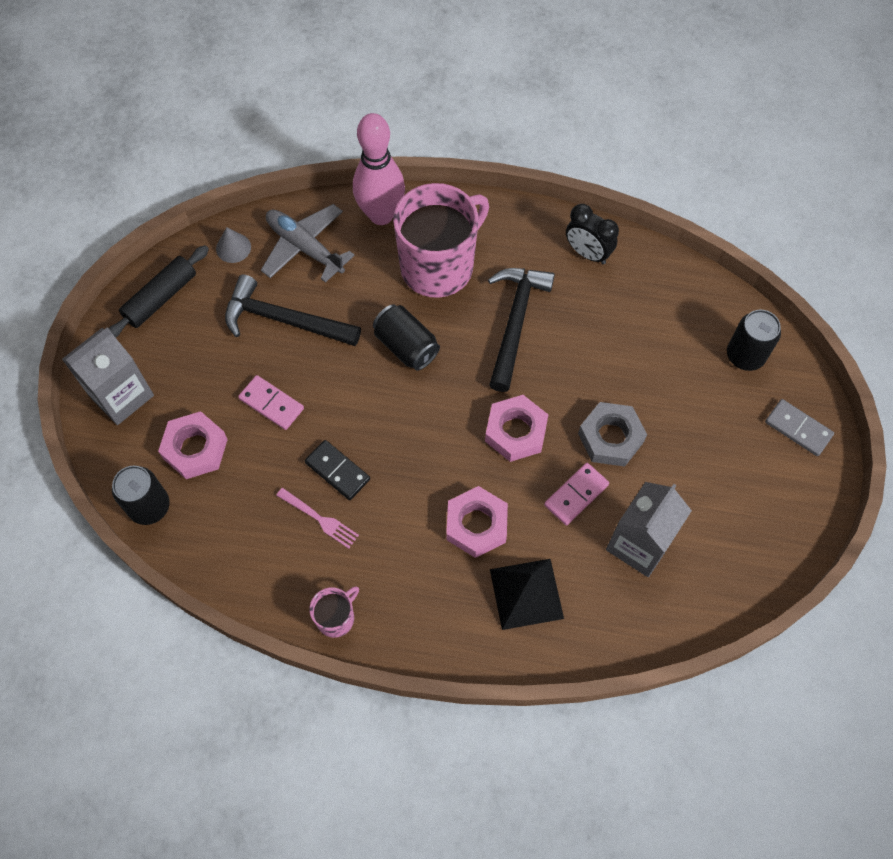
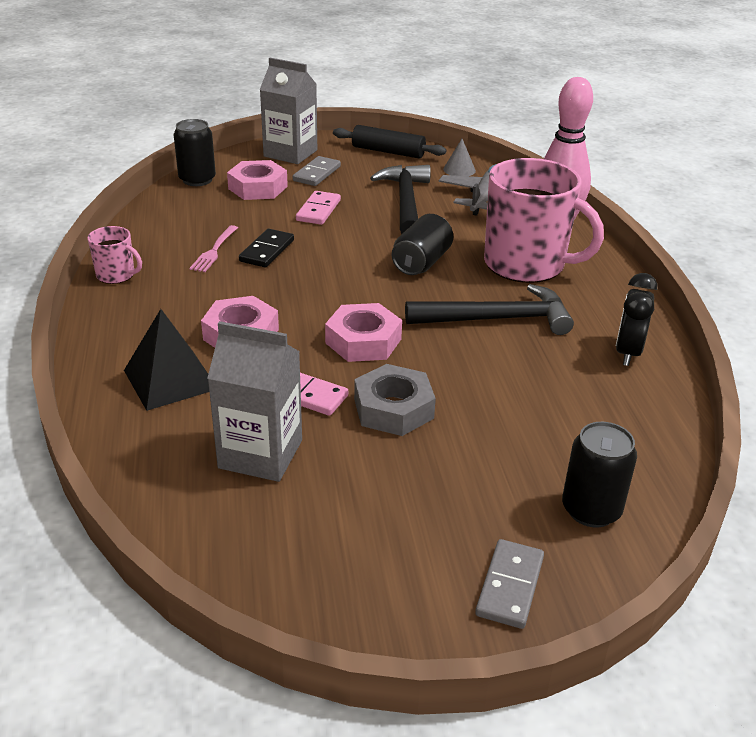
camera: 70 degrees right, 30 degrees down
(185, 383) = (316, 174): none -> grey domino

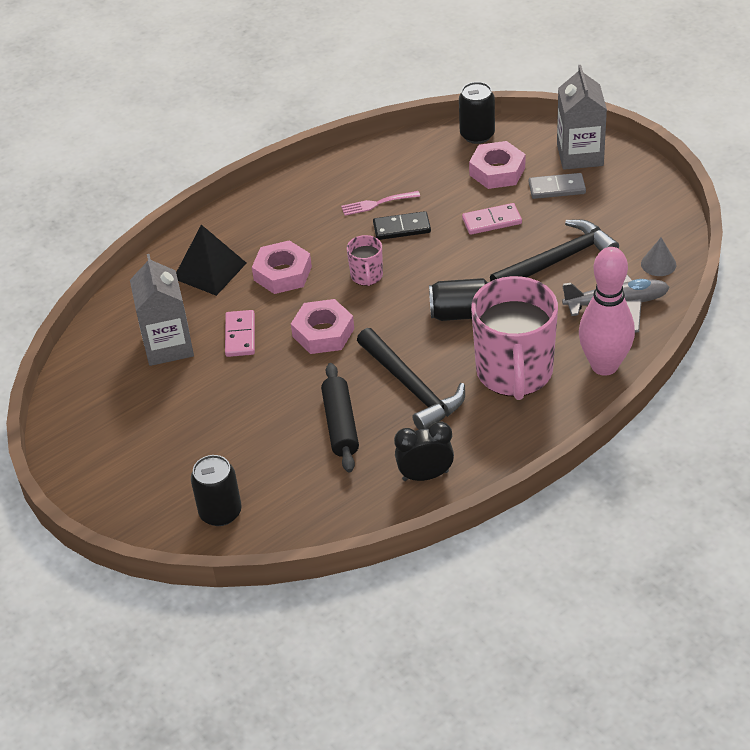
camera: 65 degrees right, 10 degrees up
(116, 275) = (304, 180): pink mug -> pink mug (367, 276)
(388, 152) = (648, 206): black rolling pin -> black rolling pin (340, 424)
(393, 408) = (256, 381): grey nut -> none
(509, 586) = (128, 498): grey domino -> none

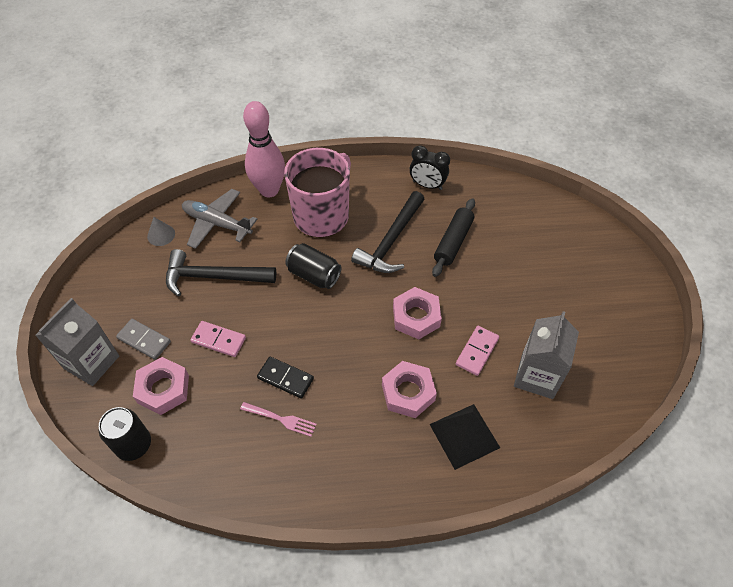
camera: 150 degrees left, 10 degrees up
(220, 512) = (562, 228): black can -> none
(367, 276) = (348, 348): pink mug -> none
(411, 388) = (391, 241): black hammer -> black hammer turned 150 degrees counterclockwise

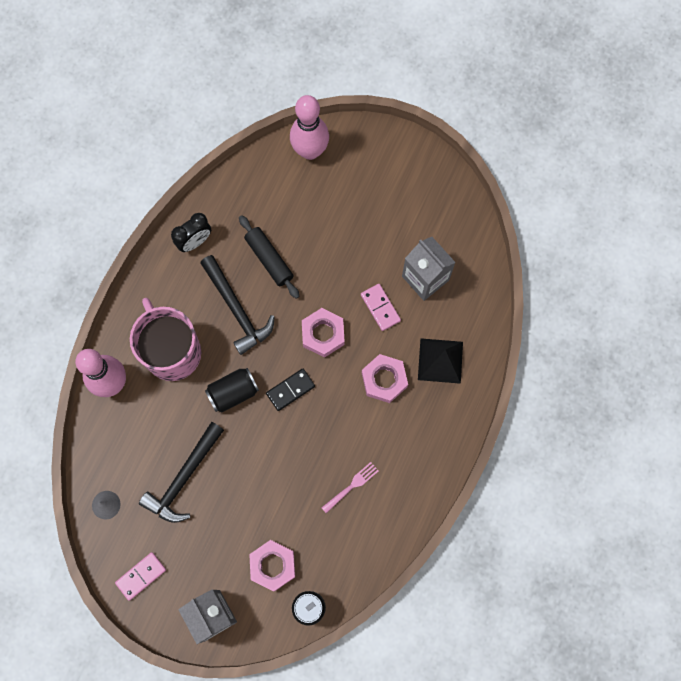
camera: 60 degrees left, 20 degrees up
(144, 340) = (215, 563): grey domino -> none
(217, 223) = (123, 448): grey plane -> none
(218, 340) = (252, 502): pink domino -> pink domino (141, 576)
(285, 378) = (319, 465): black domino -> black domino (290, 390)
(573, 223) = (310, 151): none -> pink bowling pin

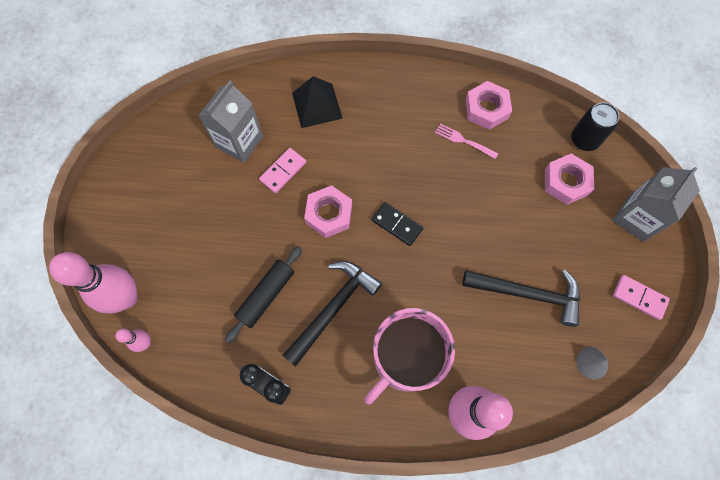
camera: 110 degrees left, 5 degrees down
(233, 392) = (422, 278): black can -> none
(266, 157) = (145, 343): none -> pink bowling pin
(384, 380) = (353, 145): pink nut -> pink nut (486, 109)

